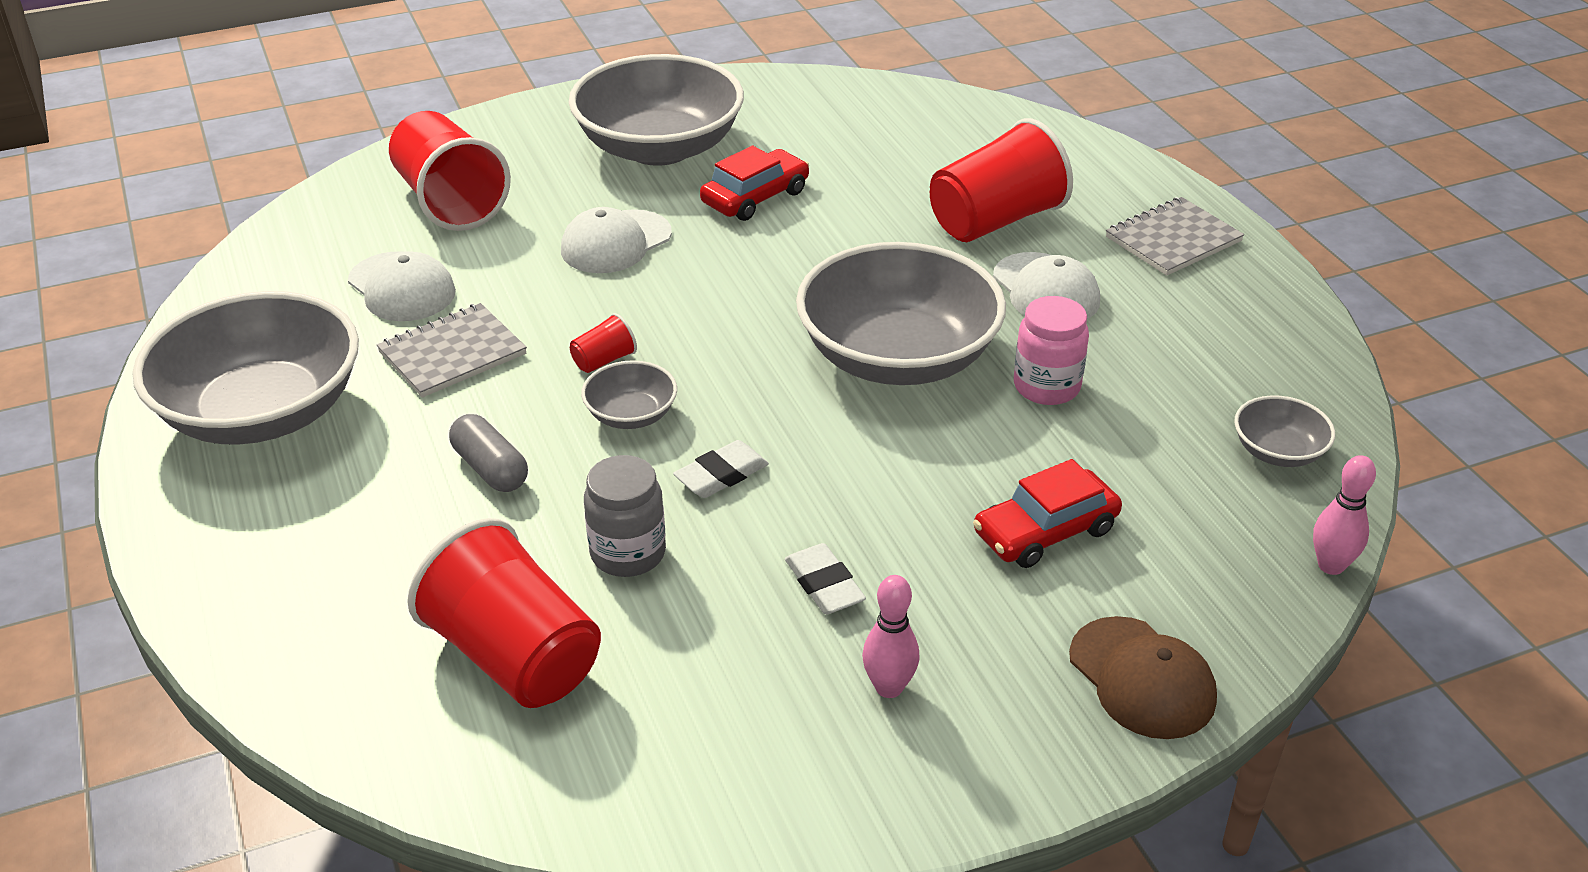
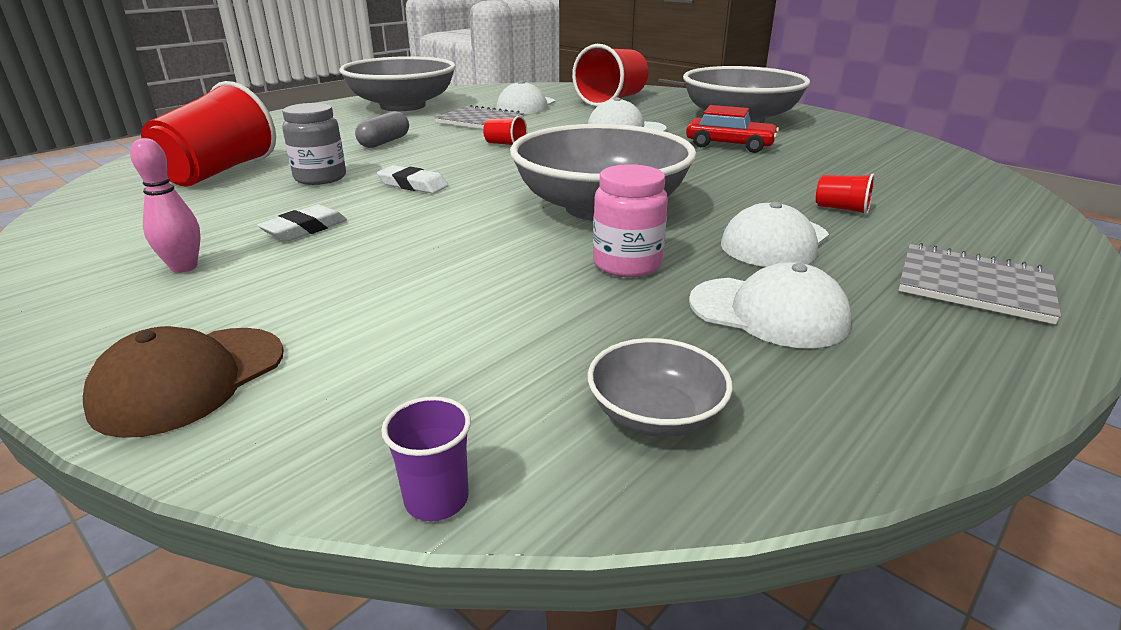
camera: 65 degrees right, 10 degrees down
(631, 415) = (458, 157): grey bowl -> none
(995, 221) = (841, 209): red cup -> red cup, size x0.42
(1045, 531) = (408, 296): red car -> none
(1168, 349) = (768, 312): none -> white cap
(1331, 565) = (436, 499): pink bowling pin -> purple cup

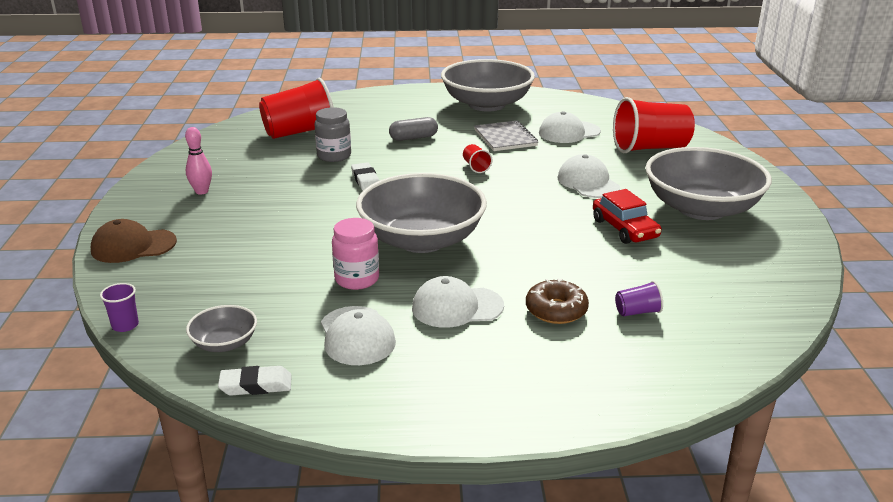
camera: 45 degrees right, 0 degrees up
(305, 229) = (272, 189): white eraser -> white eraser (256, 385)
(841, 209) = (556, 310): red cup -> brown donut
(885, 187) = (637, 312): none -> purple cup
(973, 286) = (489, 387): grey notebook -> none

